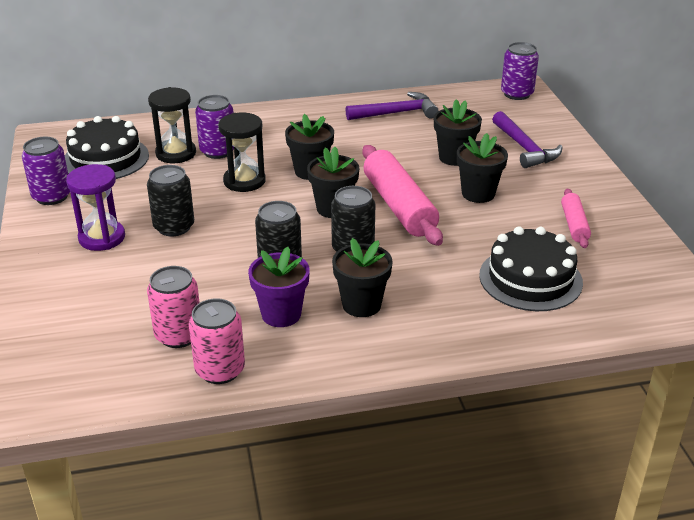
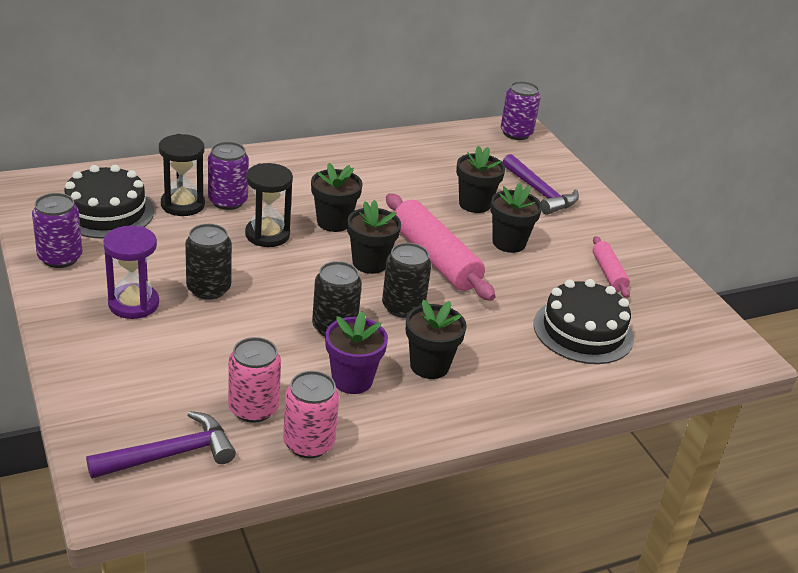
camera: 15 degrees left, 0 degrees up
(396, 113) = (402, 155): purple hammer -> purple hammer (170, 454)

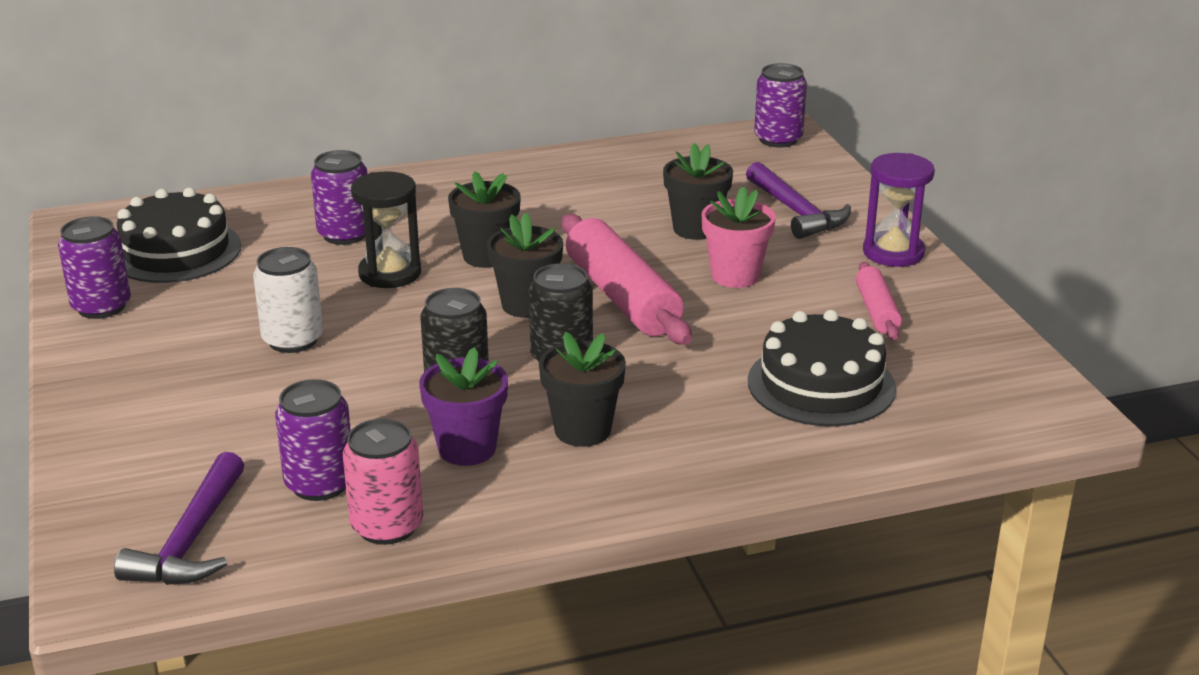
camera: 10 degrees right, 5 degrees down
(133, 304) = (186, 359): purple hourglass -> purple hourglass (893, 253)
(170, 454) = (191, 539): purple hammer -> purple hammer turned 120 degrees clockwise
(182, 204) = (281, 240): black hourglass -> none
(208, 289) = (293, 340): black can -> white can
(253, 408) = (320, 484): pink can -> purple can
(508, 243) = (735, 276): black flower pot -> pink flower pot

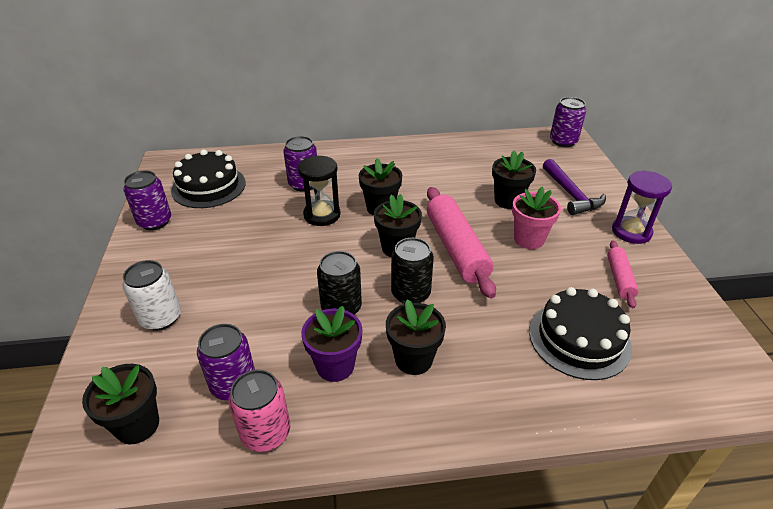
camera: 10 degrees right, 10 degrees up
(191, 539) = (137, 425): purple hammer -> black flower pot
(293, 340) = (252, 259): white can -> white can (160, 318)

